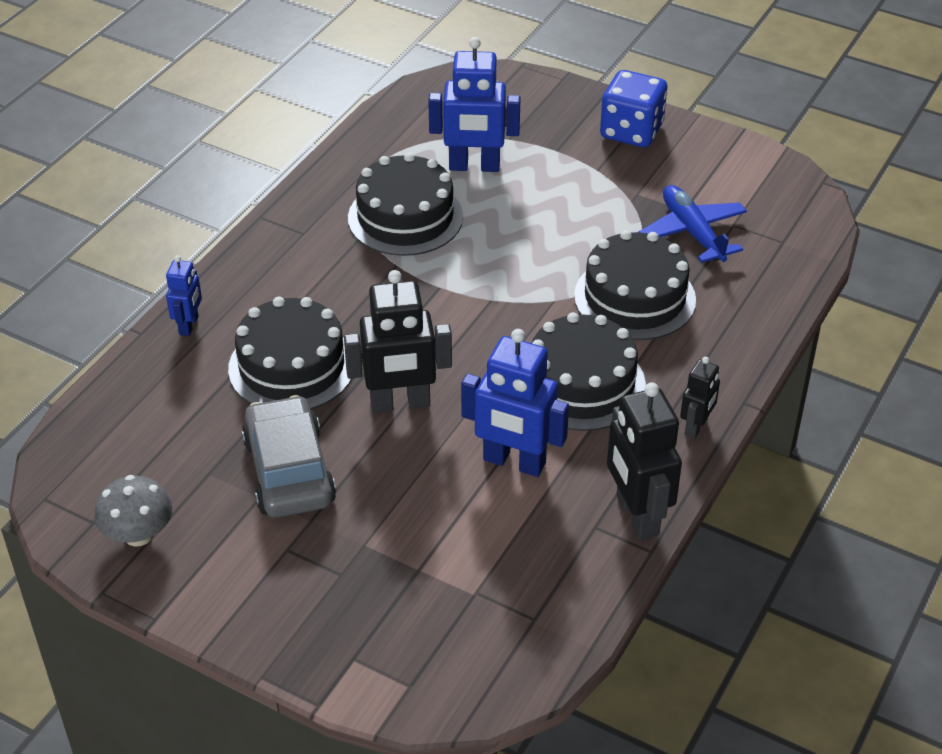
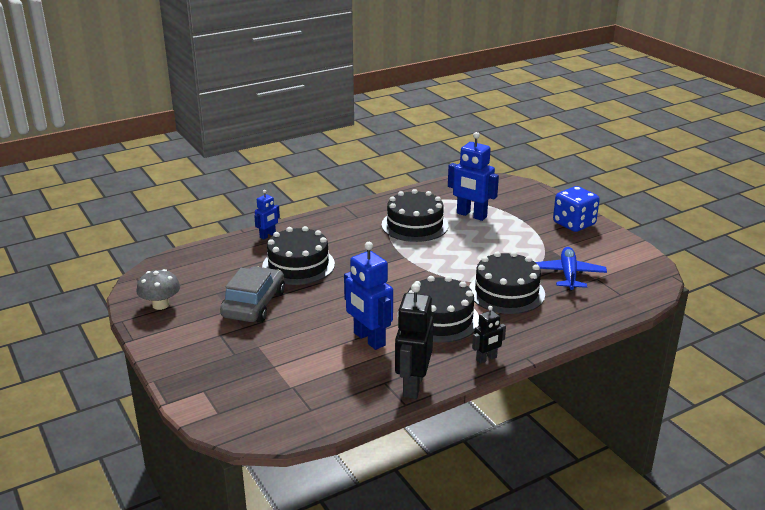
camera: 30 degrees right, 15 degrees down
(400, 403) = (335, 296): black robot -> none

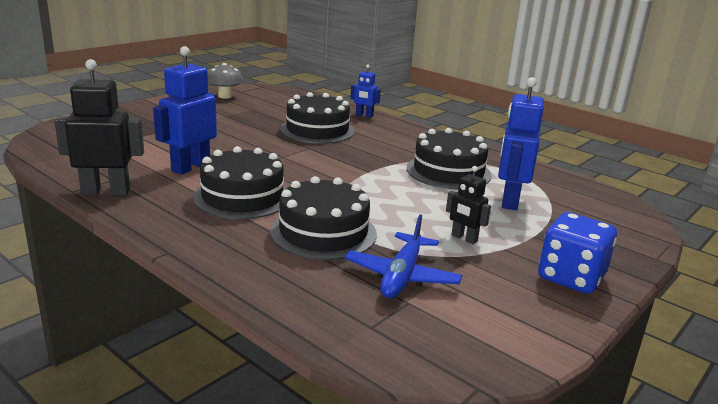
camera: 70 degrees right, 5 degrees down
(254, 304) = (238, 121): grey car -> none
(486, 359) = (162, 227): black robot -> black robot (464, 238)
(568, 274) = (402, 276): blue plane -> blue plane turned 120 degrees clockwise

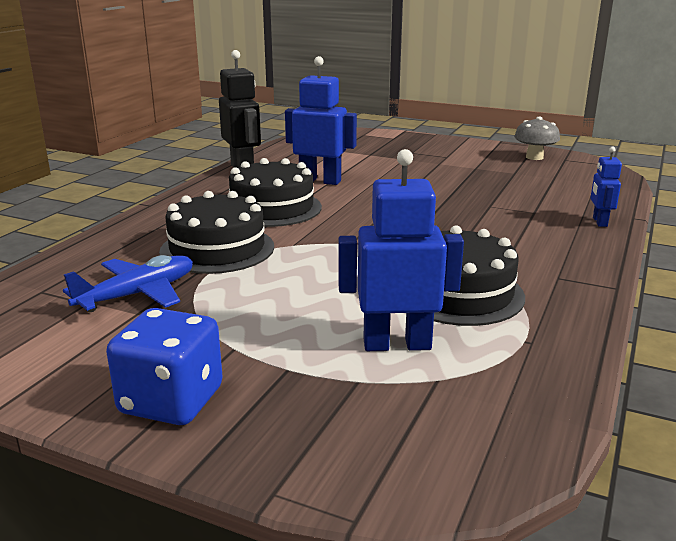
camera: 75 degrees right, 0 degrees up
(317, 130) = (497, 208): black cake -> none
(402, 276) = (138, 294): blue plane -> blue plane turned 135 degrees clockwise
(464, 238) = (247, 320): black robot -> none

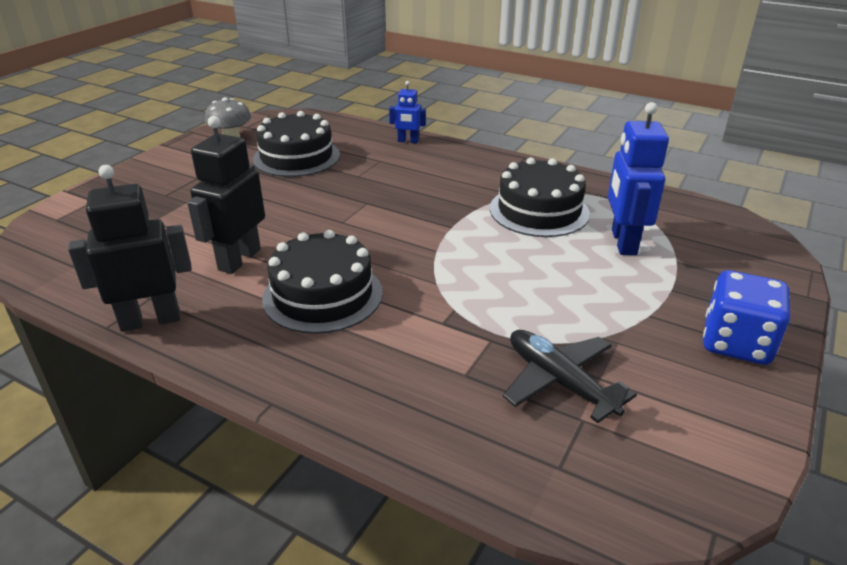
camera: 85 degrees left, 10 degrees up
(138, 294) = (559, 382): blue plane -> black plane
(217, 249) = (441, 332): black cake -> black cake (296, 157)
(320, 181) = (239, 259): blue robot -> black robot

